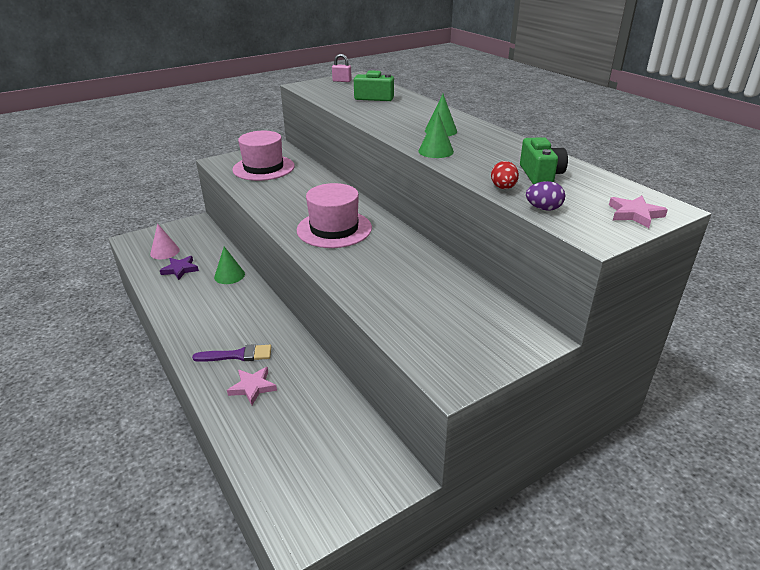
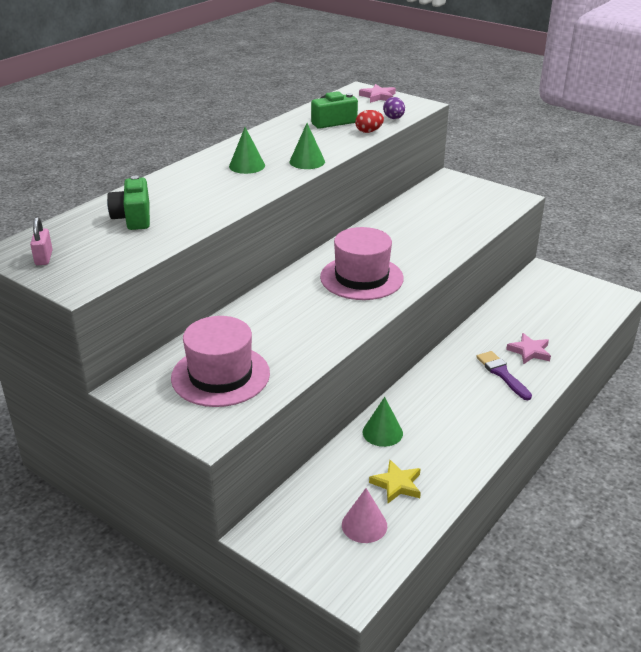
camera: 110 degrees left, 0 degrees up
(180, 269) = (397, 484): purple star -> yellow star

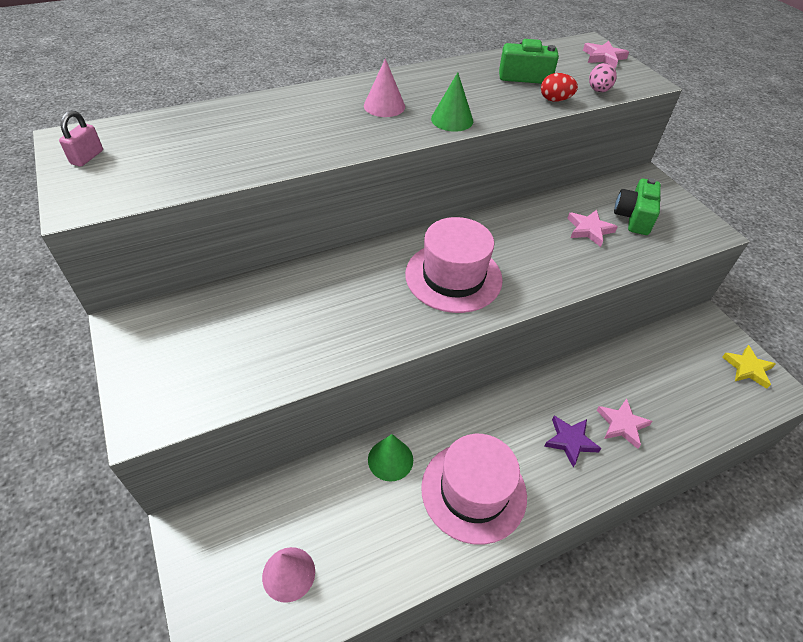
camera: 25 degrees right, 15 degrees up
(133, 218) = (214, 136): green camera -> green camera (633, 217)
(220, 375) = (215, 347): pink hat -> pink hat (473, 491)
(247, 166) = (384, 106): green cone -> pink cone
(393, 118) = (598, 91): purple egg -> pink egg
(397, 484) = (358, 536): yellow star -> yellow star (747, 368)
(434, 221) = (589, 230): none -> pink star
(502, 374) = (570, 441): purple brush -> purple star

